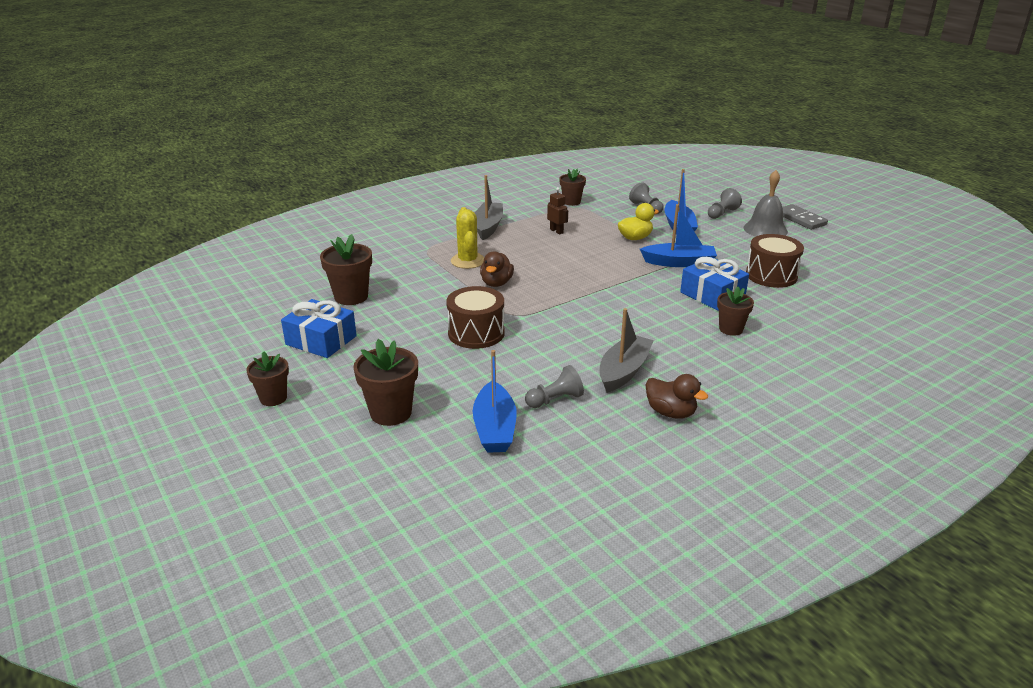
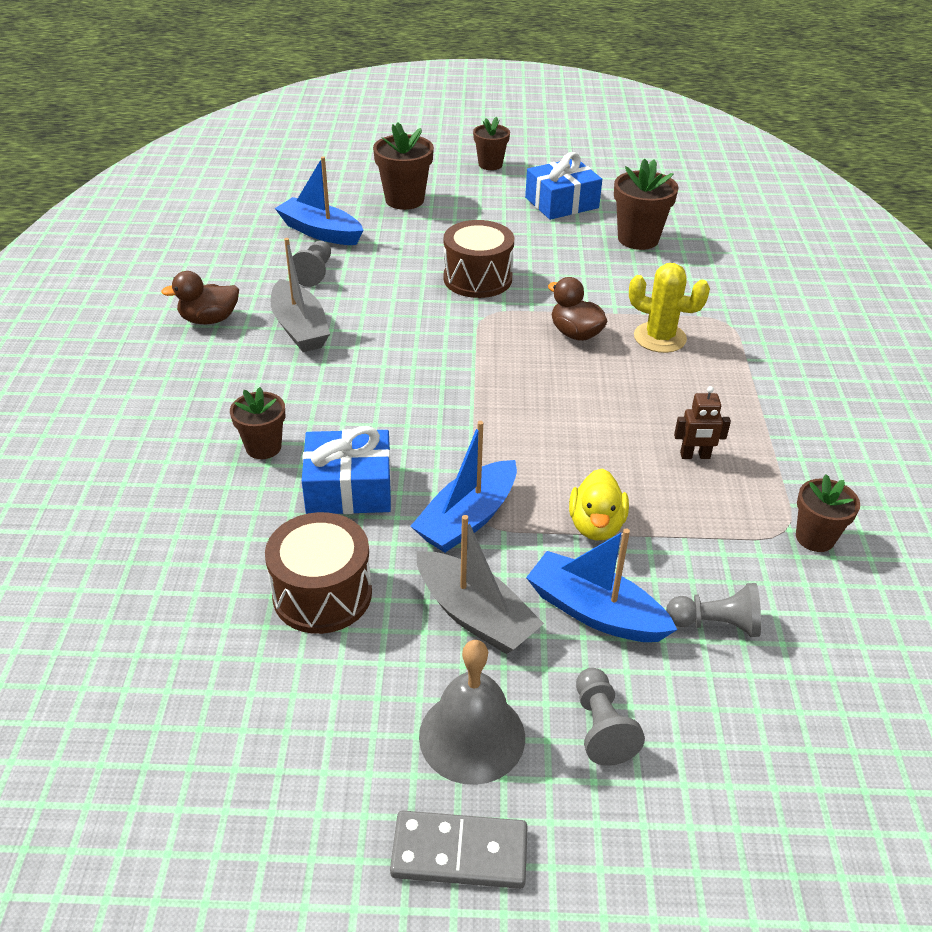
camera: 125 degrees right, 10 degrees up
(488, 227) = (765, 398): grey boat -> grey boat (475, 615)

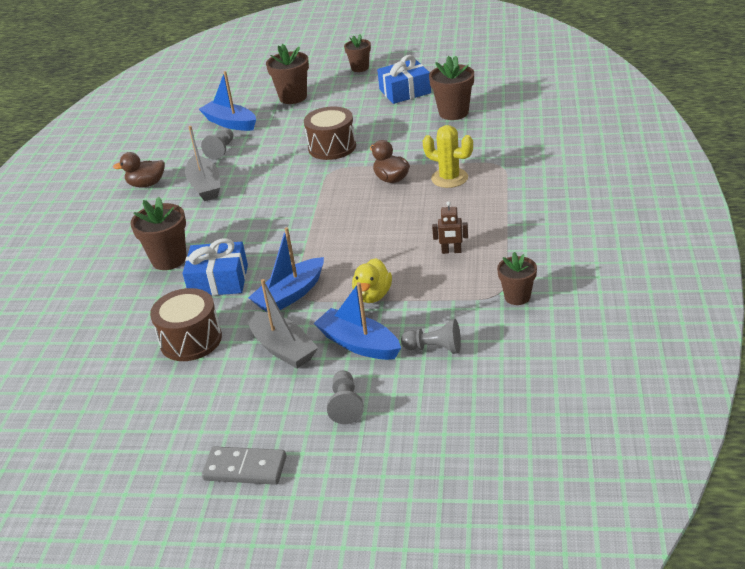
camera: 10 degrees right, 5 degrees down
(263, 447) = (169, 259): brown flower pot -> brown flower pot, size x1.52
(472, 736) = (266, 411): grey bell -> none

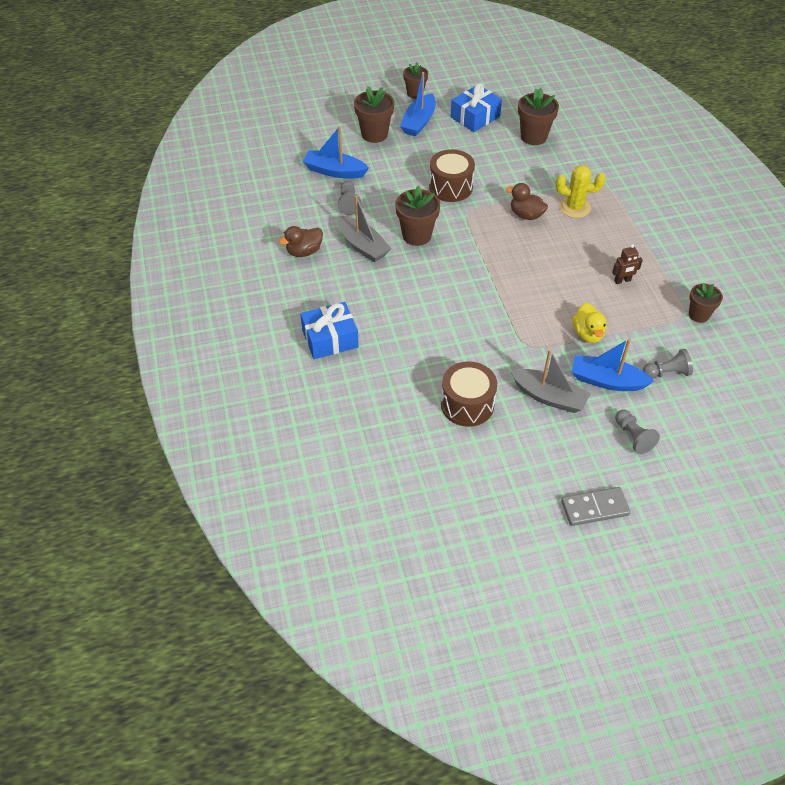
camera: 25 degrees left, 15 degrees up
(169, 259) = (387, 329): brown flower pot -> brown flower pot (417, 235)
(219, 280) = (448, 342): blue gift -> blue gift (330, 338)
(290, 295) = (520, 345): blue boat -> blue boat (419, 122)

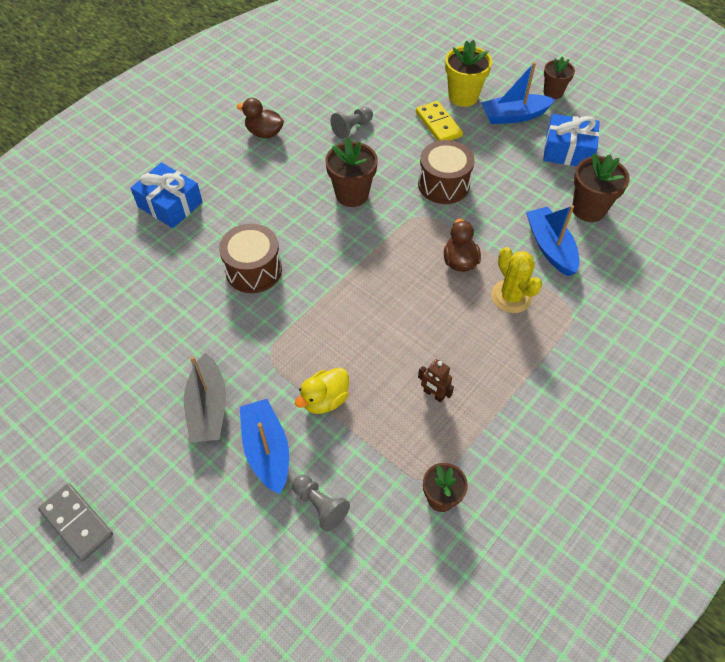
camera: 55 degrees right, 5 degrees up
(334, 171) = (386, 98): blue boat -> blue boat (550, 247)
(362, 246) = (305, 165): grey boat -> none
(374, 134) = (463, 96): brown flower pot -> yellow flower pot
(390, 160) = (438, 124): none -> yellow domino
(467, 404) = (154, 344): brown drum -> brown drum (253, 270)
(633, 437) = (199, 514): grey pawn -> none

